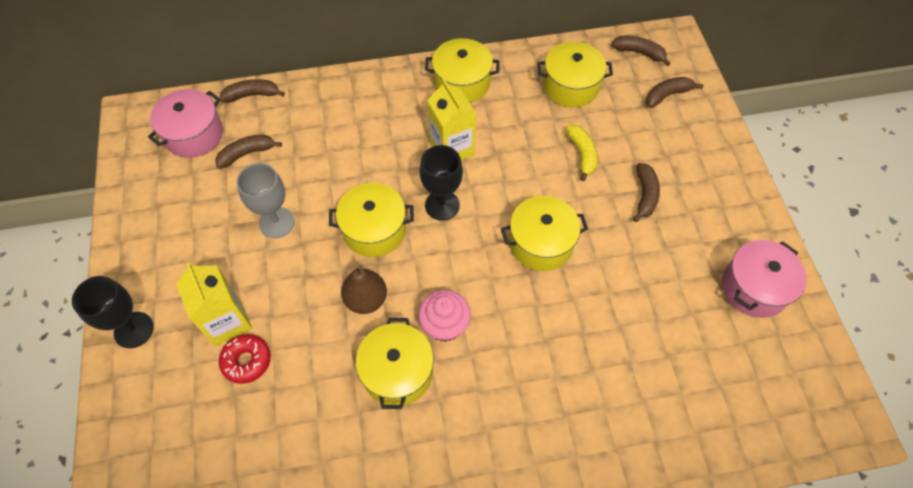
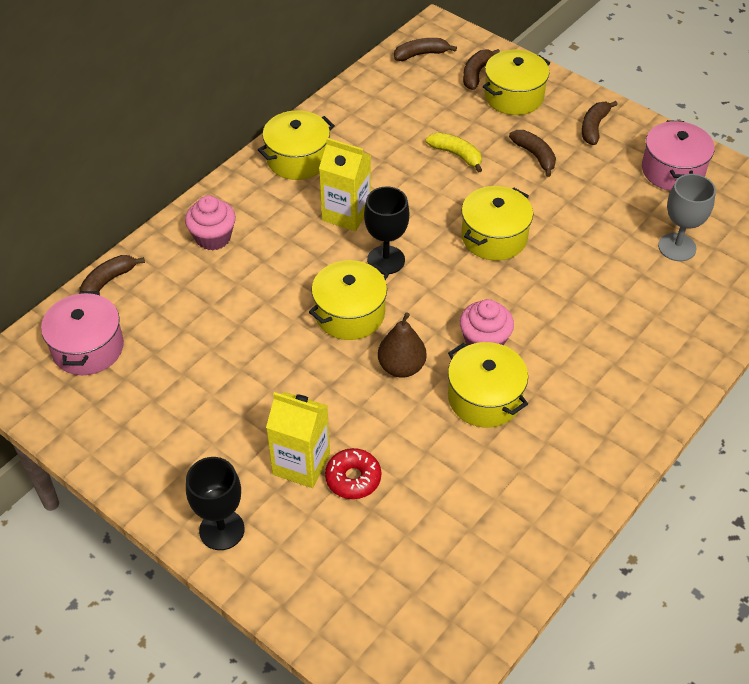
camera: 40 degrees left, 10 degrees down
(247, 153) = (161, 330): brown banana -> brown banana (594, 127)
(276, 222) = (256, 364): grey goblet -> grey goblet (677, 247)
(346, 107) = (213, 238): none -> pink cupcake
(570, 86) = (393, 110): yellow pot -> yellow pot (514, 96)

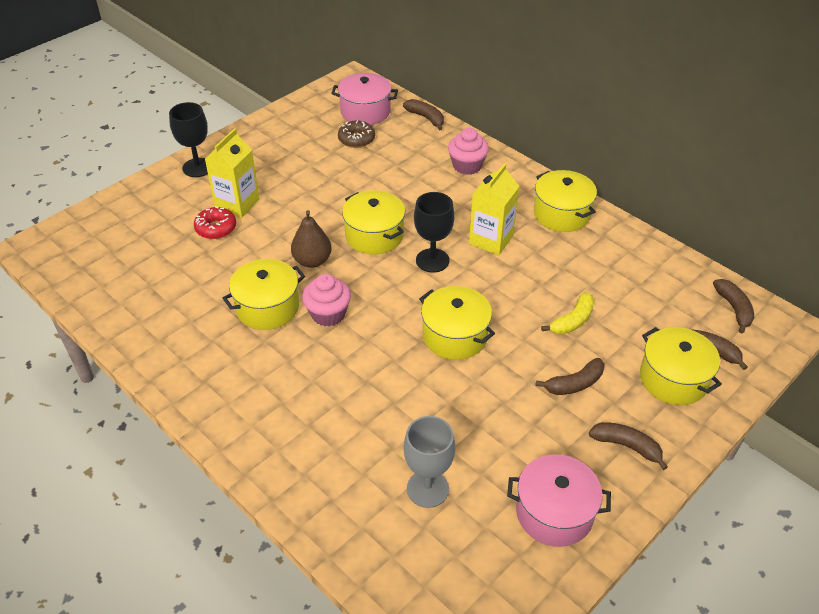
camera: 95 degrees right, 5 degrees down
(155, 351) = (356, 139): none -> brown donut

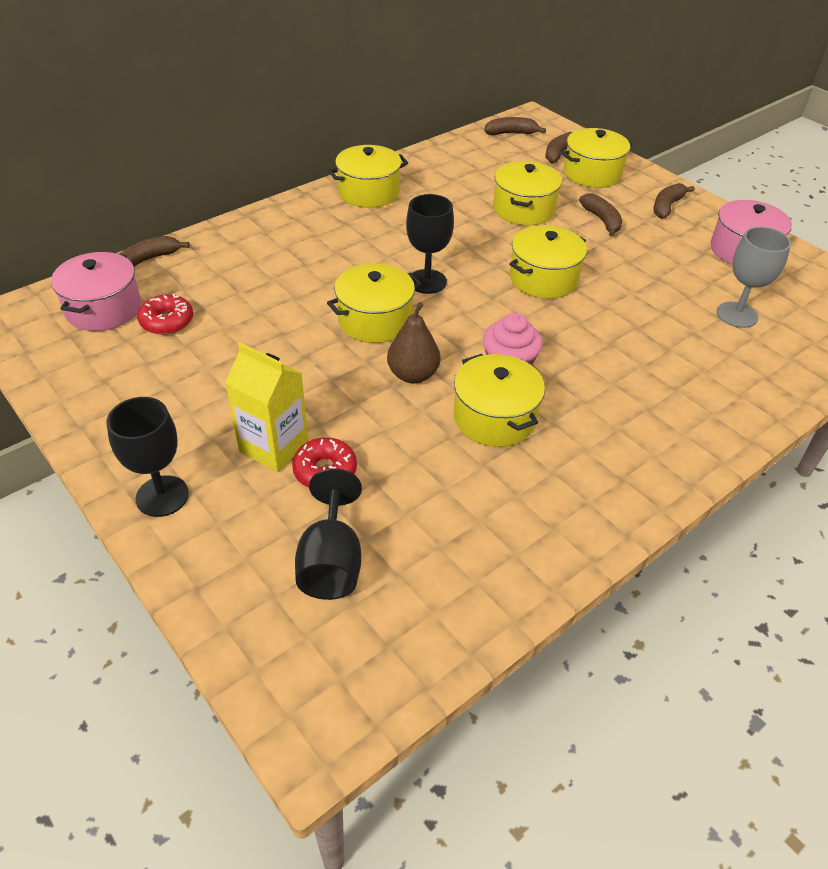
camera: 85 degrees left, 0 degrees up
(142, 239) = (331, 562): none -> black goblet
(356, 139) = (167, 321): brown donut -> red donut
(467, 166) = (264, 240): pink cupcake -> none
(491, 240) = (400, 239): yellow carton -> none
(572, 321) = (523, 209): yellow banana -> yellow pot

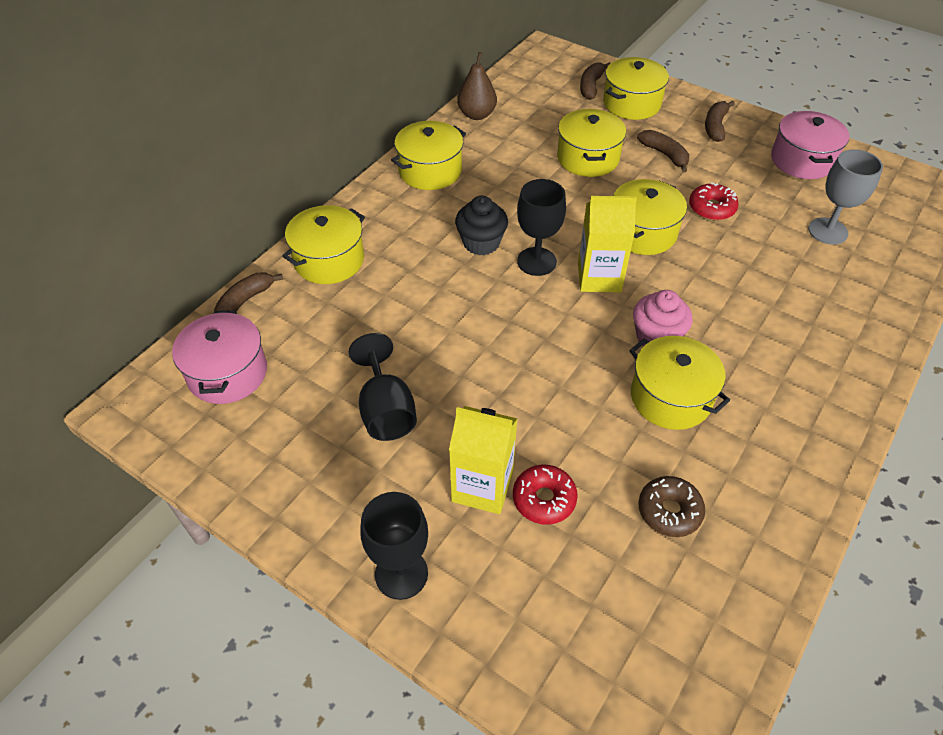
camera: 15 degrees left, 5 degrees up
(167, 321) = (302, 371): red donut -> red donut (711, 208)
(331, 562) = (598, 597): black goblet -> black goblet (386, 410)
(375, 320) = (508, 318): yellow pot -> yellow pot (329, 260)
(383, 257) = (481, 243): none -> black cupcake
(413, 375) = (574, 370): brown pear -> brown pear (477, 115)
(440, 510) = (669, 511): none -> brown donut
(480, 306) = (599, 277): none -> yellow carton
(511, 133) = (535, 72): brown banana -> none

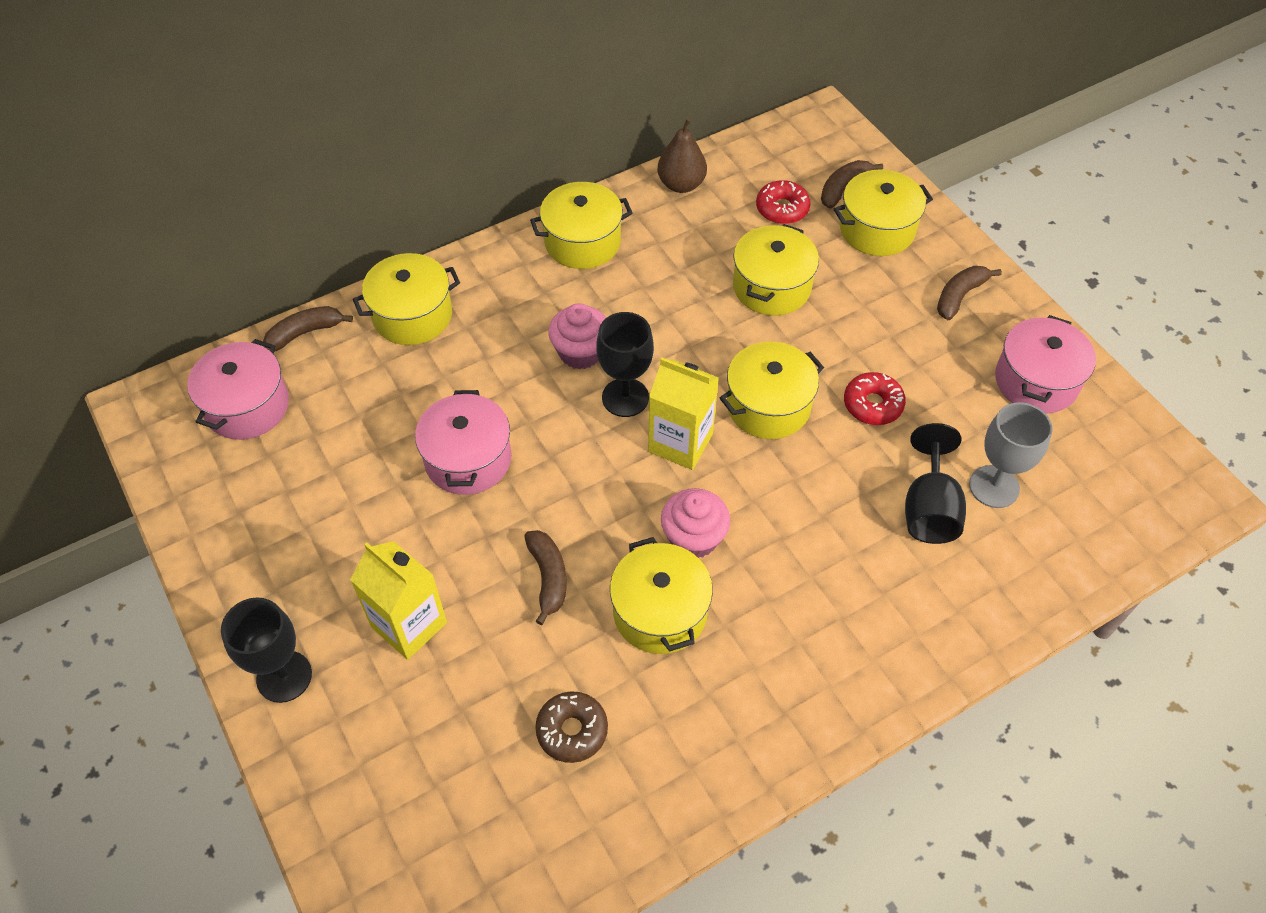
camera: 25 degrees right, 5 degrees up
(386, 410) = (368, 506): black goblet -> black goblet (929, 509)
(445, 346) = (468, 459): none -> pink pot
(481, 243) = (580, 352): black cupcake -> pink cupcake
(544, 499) = (459, 663): red donut -> red donut (782, 209)
(665, 155) = (867, 314): brown banana -> brown banana (548, 578)

